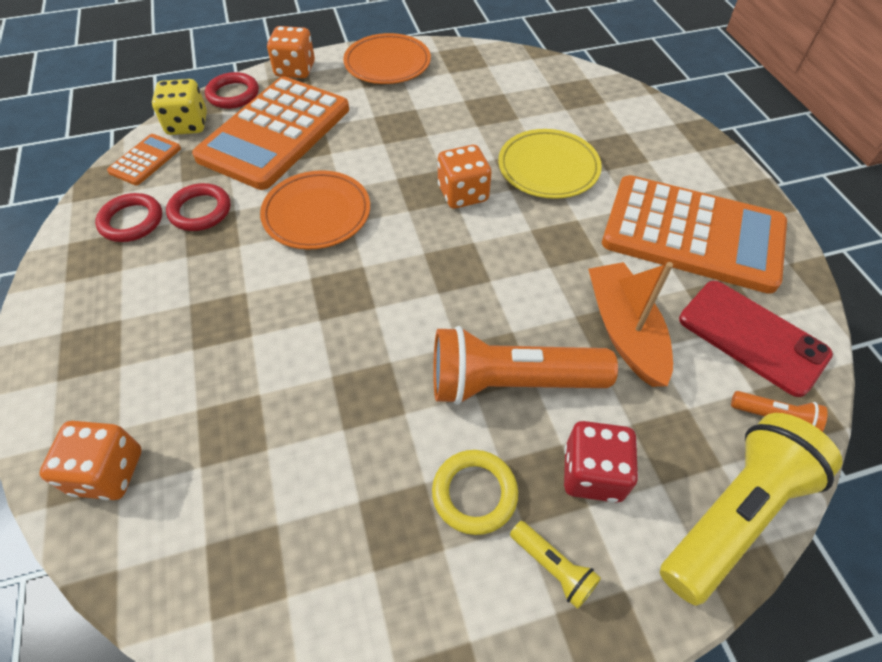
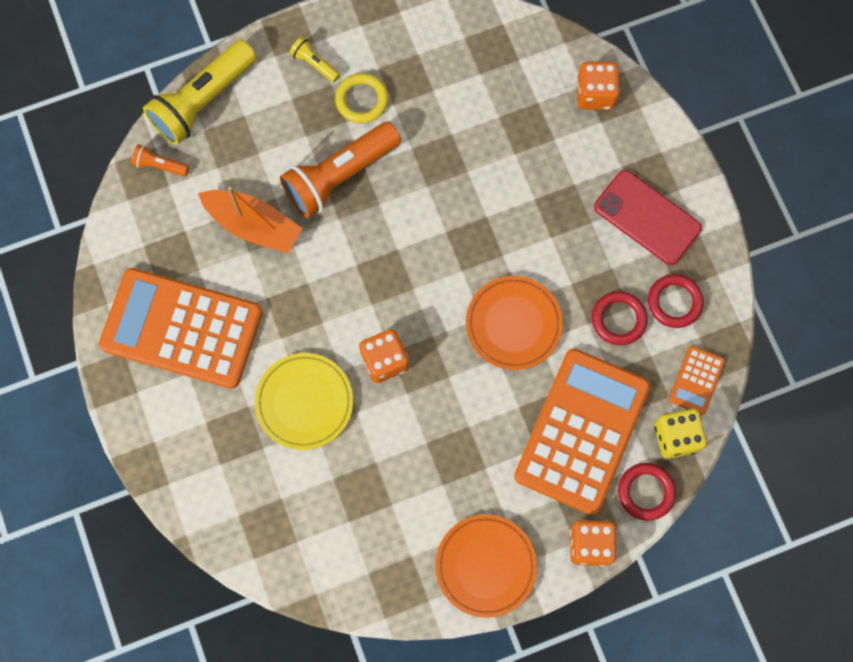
camera: 175 degrees right, 20 degrees up
(510, 382) = (340, 176): orange flashlight -> orange flashlight turned 150 degrees clockwise
(592, 473) = (287, 118): red dice -> none
(624, 331) = (253, 225): orange boat -> orange boat turned 45 degrees counterclockwise
(752, 337) = (157, 228): red phone -> red phone (647, 217)

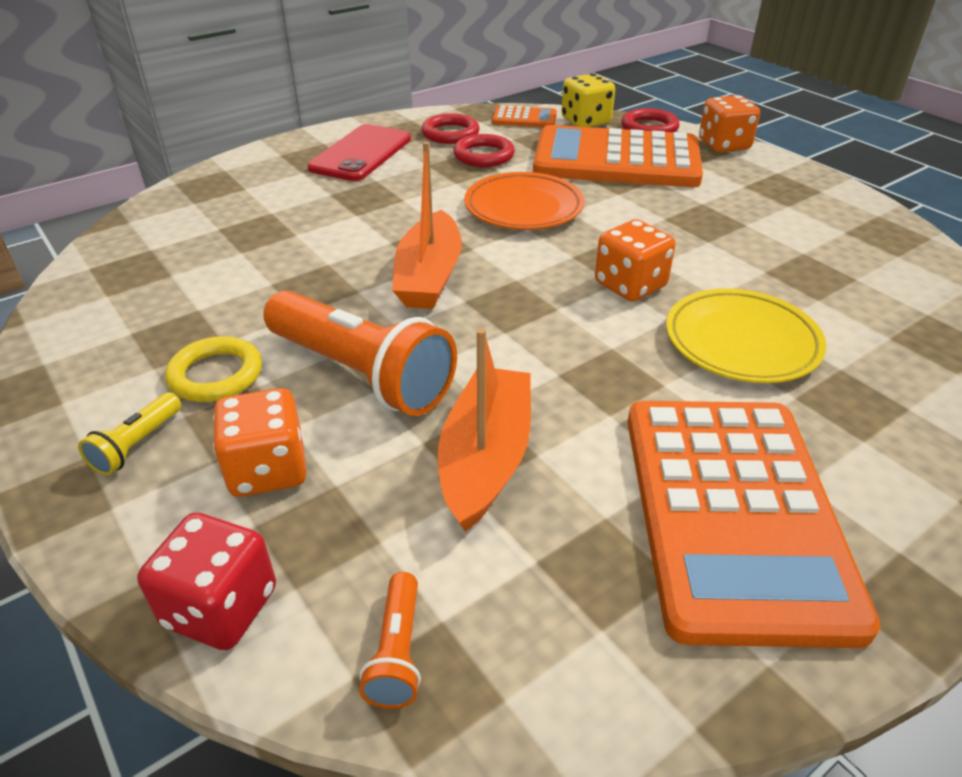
camera: 105 degrees left, 35 degrees down
(203, 101) = (221, 607): yellow flashlight -> red dice
(432, 233) = (429, 276): none -> orange boat
(485, 566) = (804, 190): orange plate -> none
(595, 94) = (206, 195): orange dice -> orange dice (268, 469)

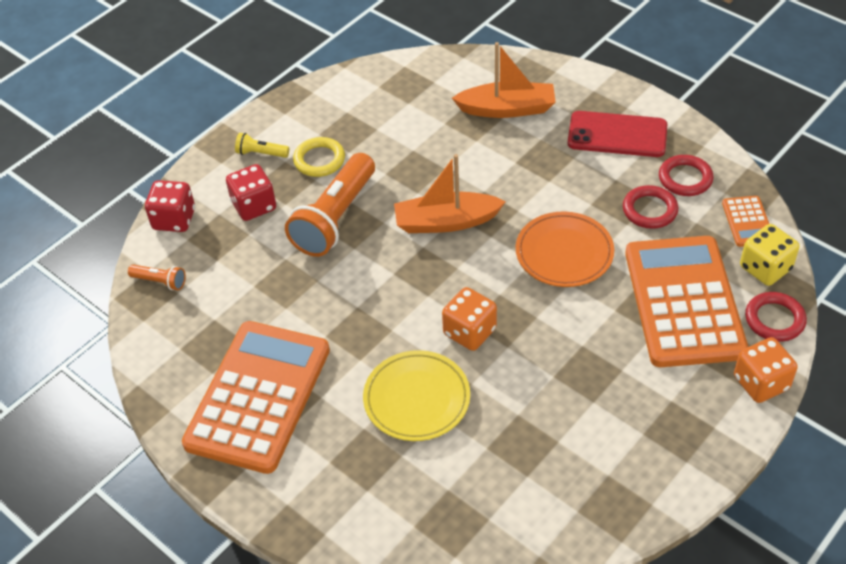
camera: 80 degrees right, 10 degrees up
(268, 469) = (254, 206): orange dice -> red dice
(397, 652) = (160, 281): orange flashlight -> orange flashlight turned 150 degrees counterclockwise
(485, 458) = (278, 287): orange boat -> orange boat (507, 109)
(734, 513) = (258, 396): orange calculator -> orange calculator turned 120 degrees clockwise

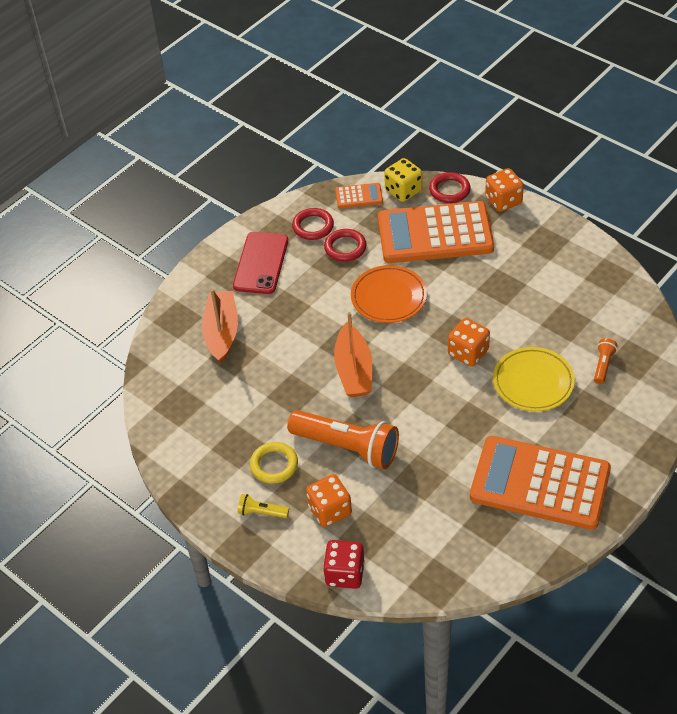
camera: 90 degrees left, 0 degrees up
(160, 281) = (421, 573): orange flashlight -> orange flashlight (603, 365)
(254, 206) = (330, 510): red dice -> orange dice
(261, 153) = (261, 512): yellow flashlight -> yellow flashlight turned 90 degrees clockwise

